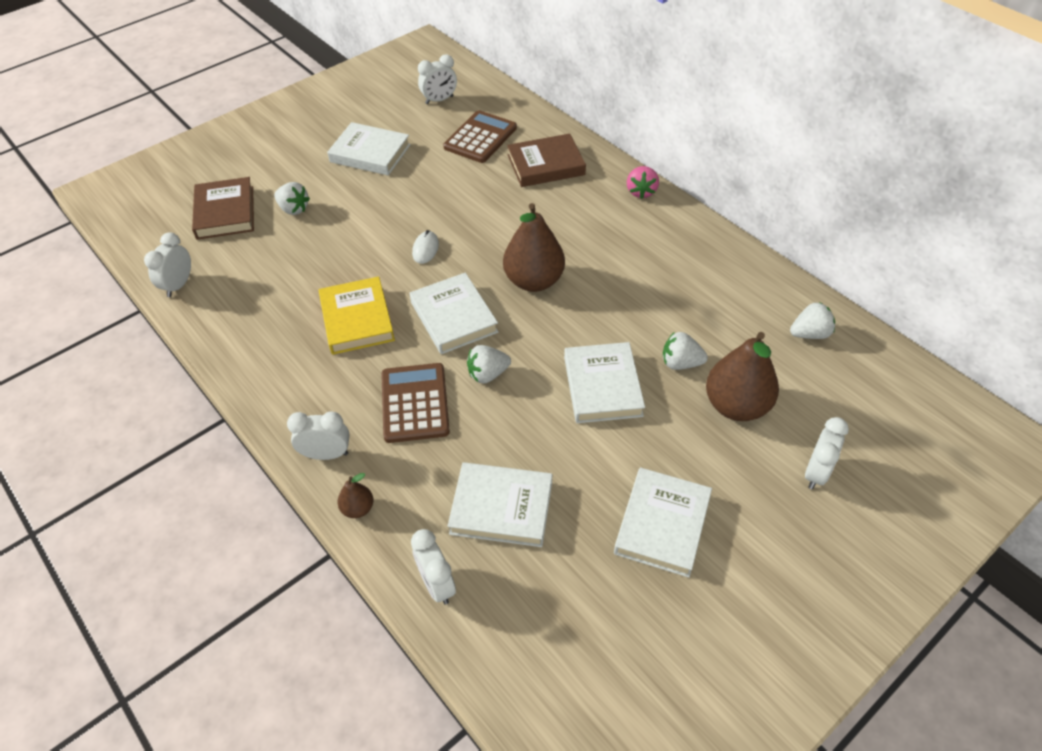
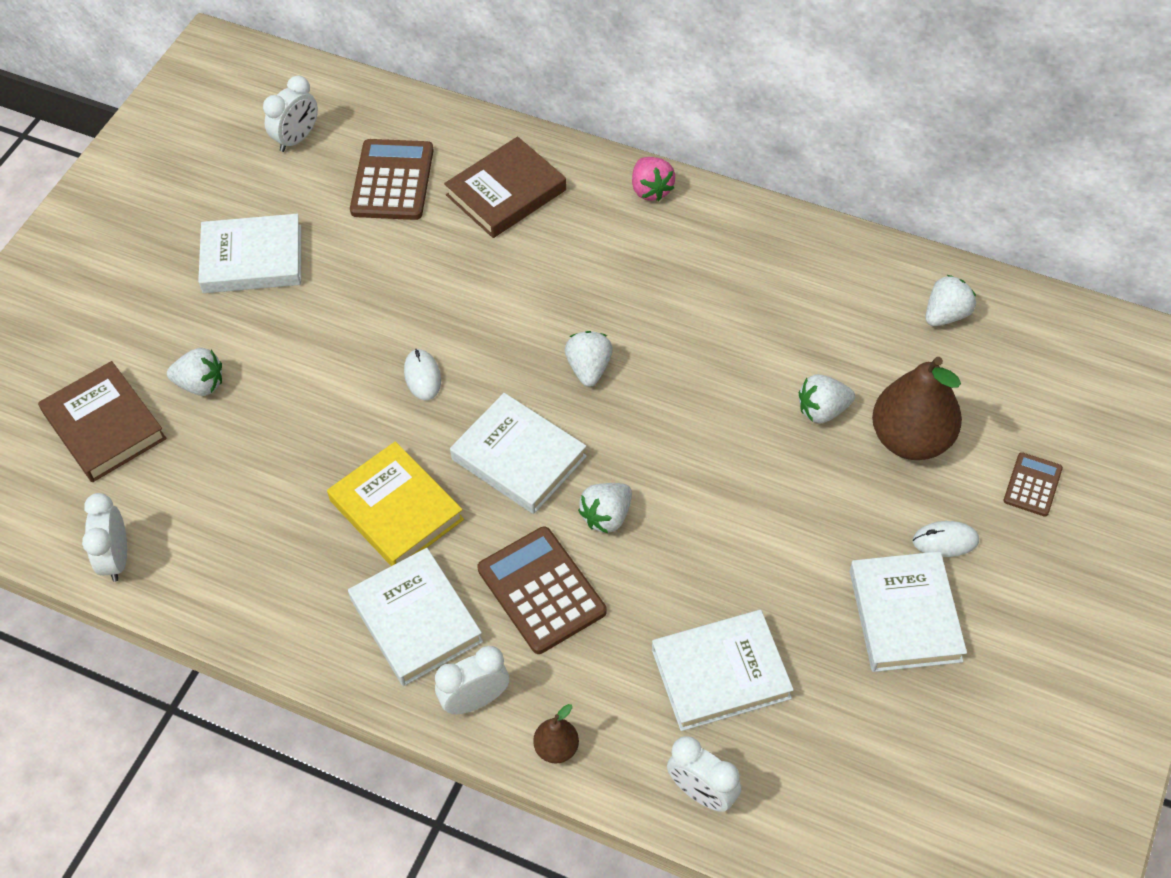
camera: 25 degrees left, 5 degrees up
(534, 281) = (589, 369): brown pear -> white strawberry
(602, 386) = (750, 477): white book -> white book (416, 620)
(724, 485) = (945, 541): none -> white mouse
(816, 472) = (1032, 485): white clock -> brown calculator

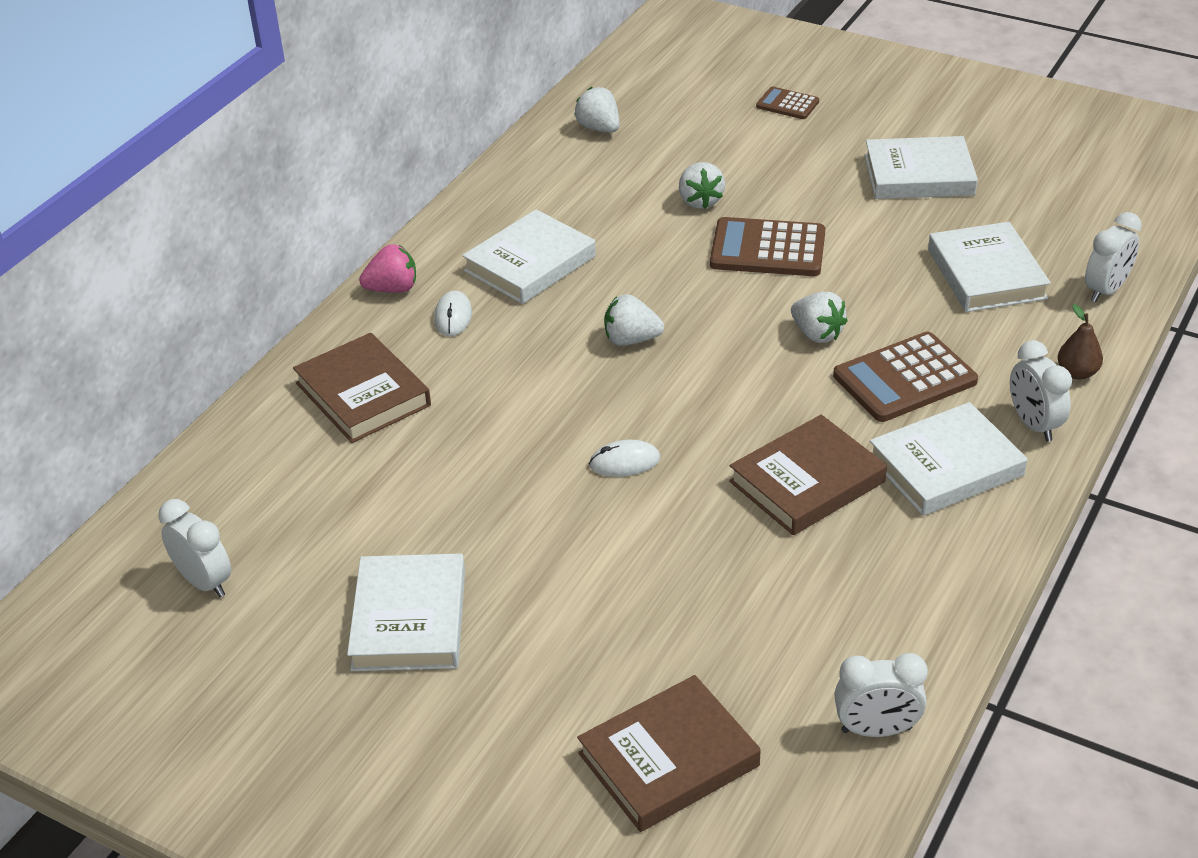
camera: 85 degrees left, 15 degrees down
(201, 384) = (611, 661): white strawberry -> none
(392, 181) = (312, 489): brown calculator -> brown calculator (768, 249)
(396, 510) = (807, 482): yellow book -> brown book
(518, 458) = (742, 391): white book -> white book (530, 263)
(911, 439) = (736, 157): brown pear -> none
(945, 541) = (843, 149): white mouse -> white mouse (453, 316)

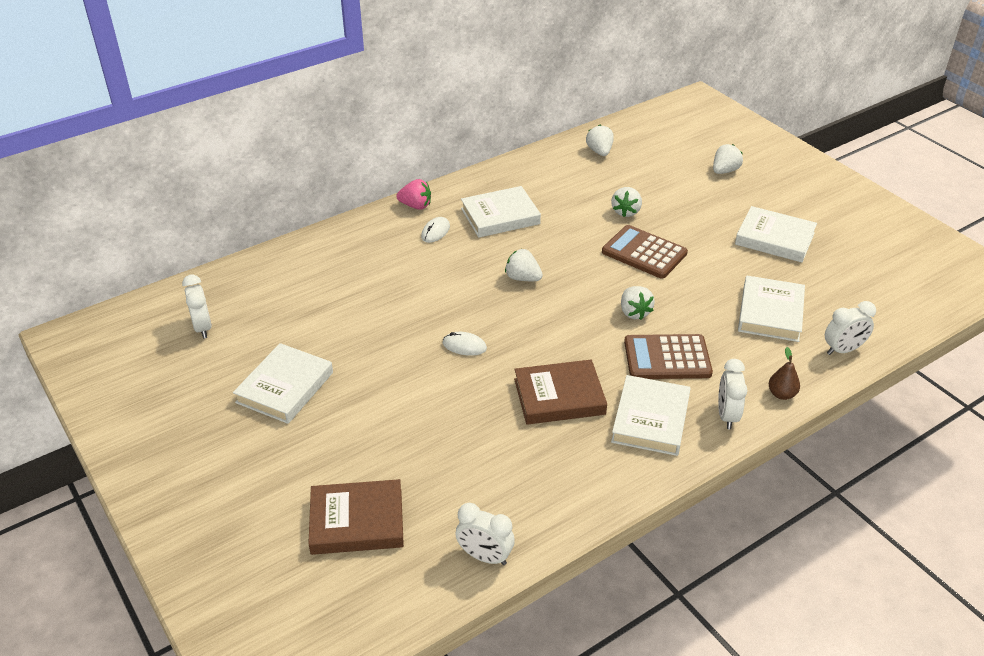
camera: 25 degrees right, 0 degrees up
(363, 394) = (356, 258): brown book -> none
(787, 104) = (724, 171): brown calculator -> white strawberry
(945, 466) = (650, 419): white book -> white book turned 75 degrees counterclockwise

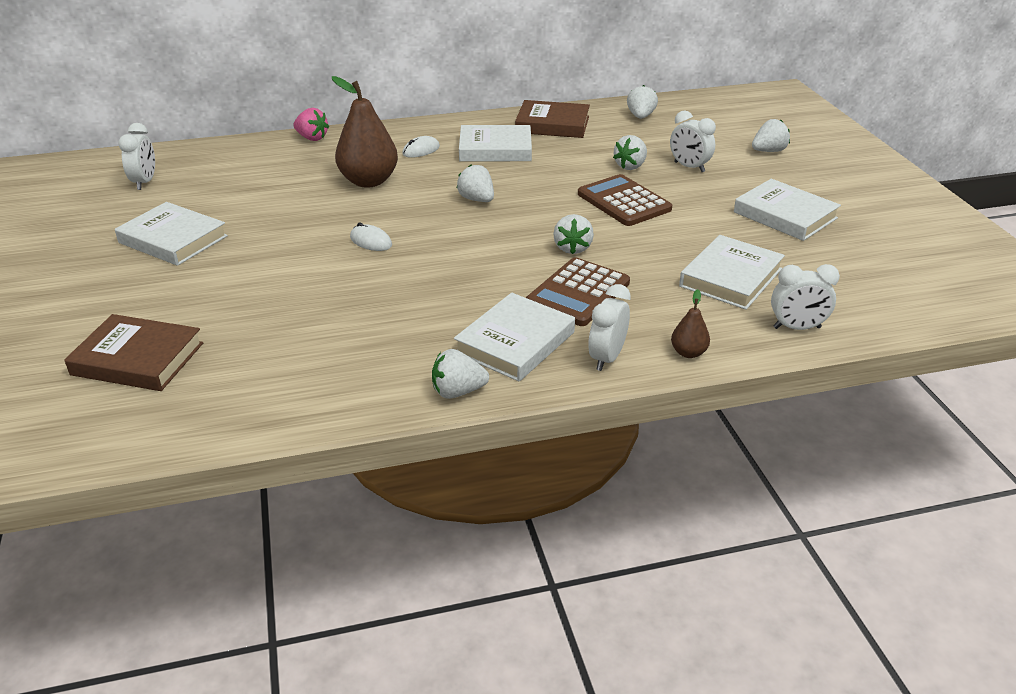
camera: 20 degrees right, 5 degrees down
(285, 387) = (173, 239): white book -> white book turned 75 degrees clockwise
(414, 278) = (369, 181): none -> brown pear
(416, 206) = (419, 128): pink strawberry -> pink strawberry (312, 138)
(485, 556) = (234, 420): white clock -> white clock (689, 167)
(559, 397) = (432, 302): brown book -> brown book (552, 124)
(638, 478) = (458, 392): none -> white strawberry
(667, 358) = (578, 293): brown calculator -> brown calculator turned 75 degrees counterclockwise

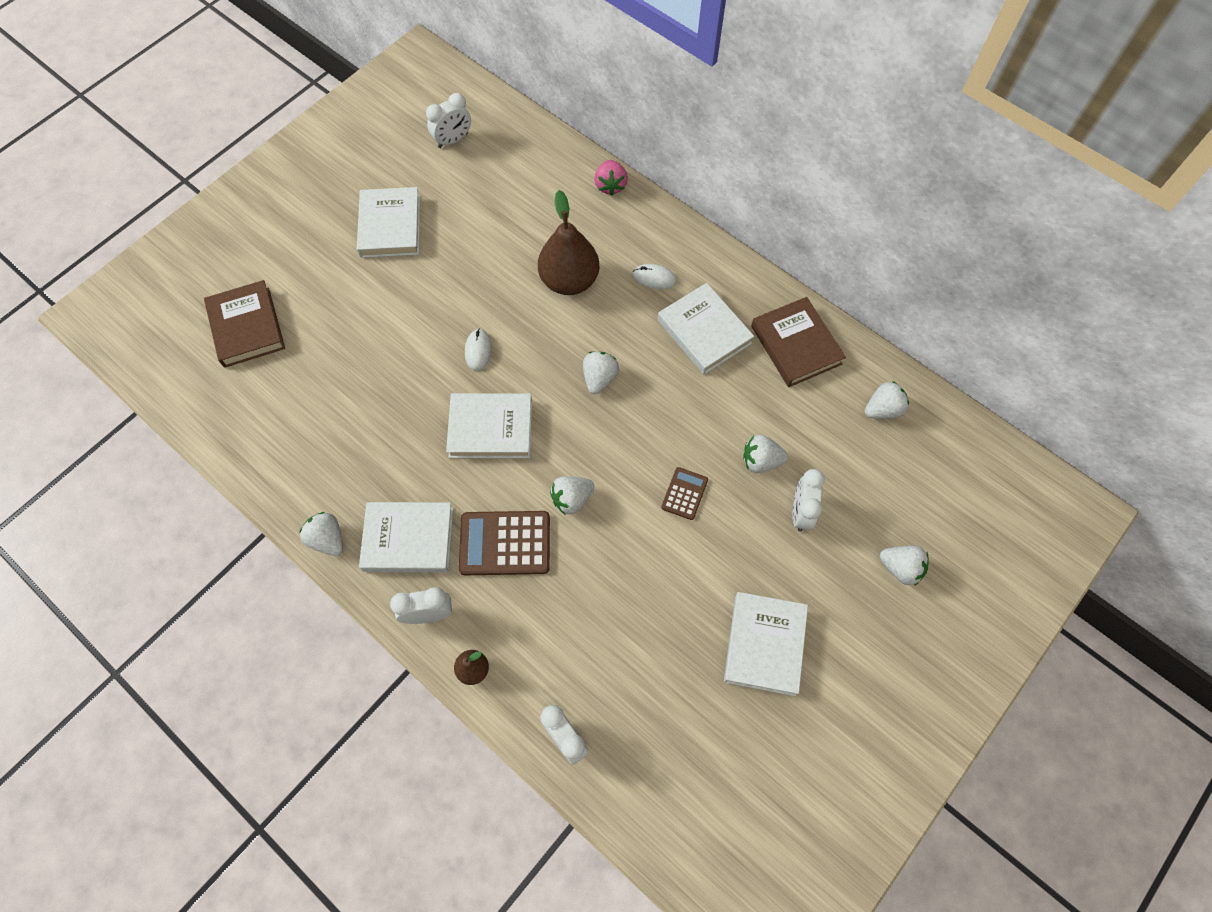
camera: 55 degrees right, 30 degrees up
(624, 202) = (684, 493): brown calculator -> brown calculator, size x0.55
(730, 277) = (611, 648): white book -> white book (491, 428)

